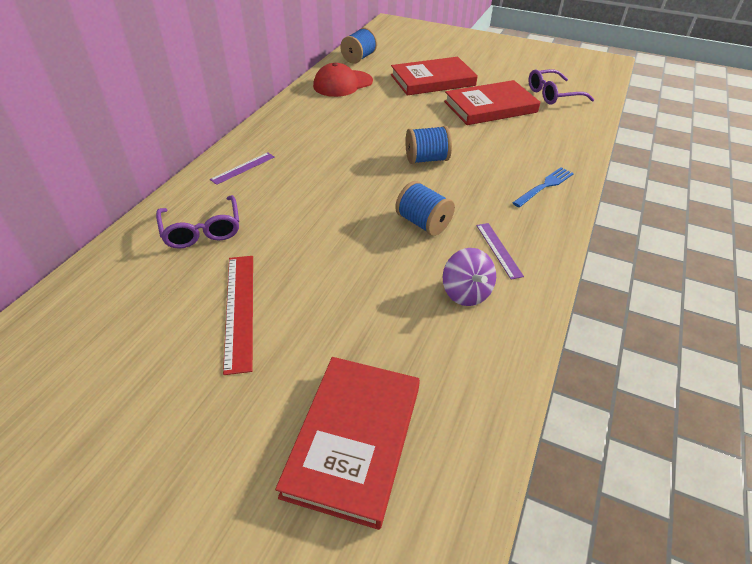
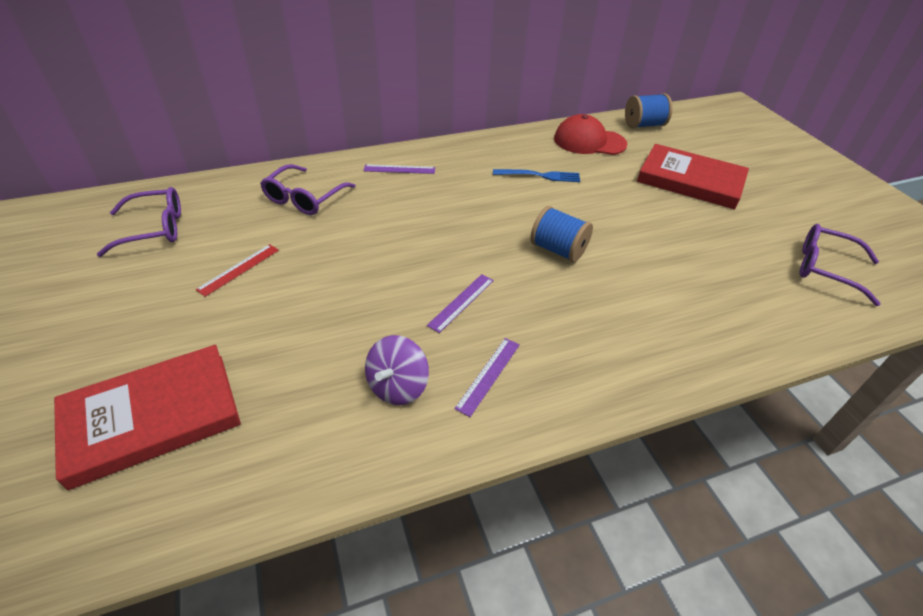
camera: 45 degrees right, 0 degrees up
(100, 337) = (154, 229): none -> purple glasses
(239, 310) = (239, 269): red ruler -> red ruler, size x0.60
(423, 223) = (461, 302): blue spool -> purple ruler
(490, 107) = (715, 239): red book -> none
(544, 186) = (642, 353): blue fork -> blue fork (540, 176)

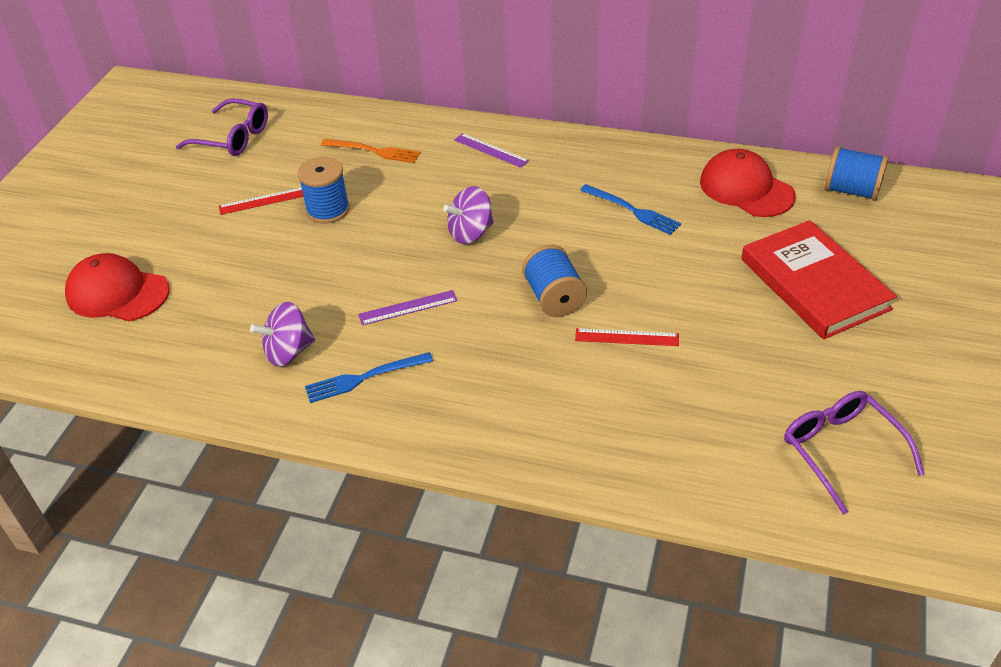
camera: 40 degrees right, 0 degrees up
(152, 417) = (117, 293): red book -> red cap
(305, 198) = (374, 151): purple glasses -> orange fork
(310, 255) = (328, 210): none -> blue spool
(448, 229) = (470, 233): none -> purple spinning top
(488, 375) = (364, 378): purple ruler -> blue fork
(633, 255) = (626, 337): none -> red ruler

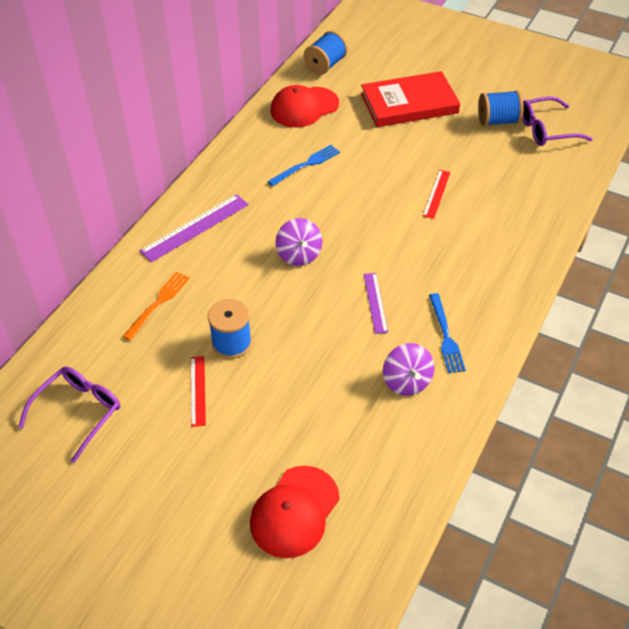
camera: 80 degrees left, 5 degrees up
(491, 150) = (195, 227): purple ruler -> purple ruler, size x1.66
(554, 298) = (388, 221): blue spool -> blue spool (498, 121)

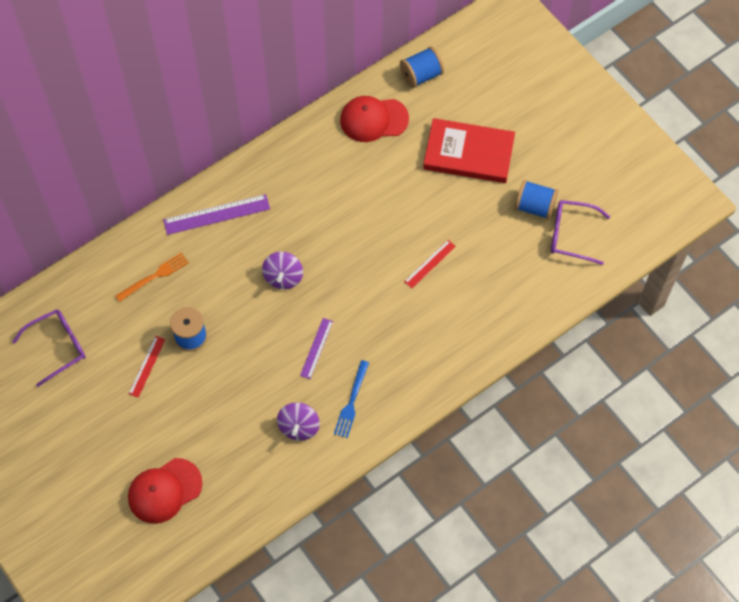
camera: 25 degrees right, 15 degrees up
(306, 165) = (340, 186): blue fork -> none

